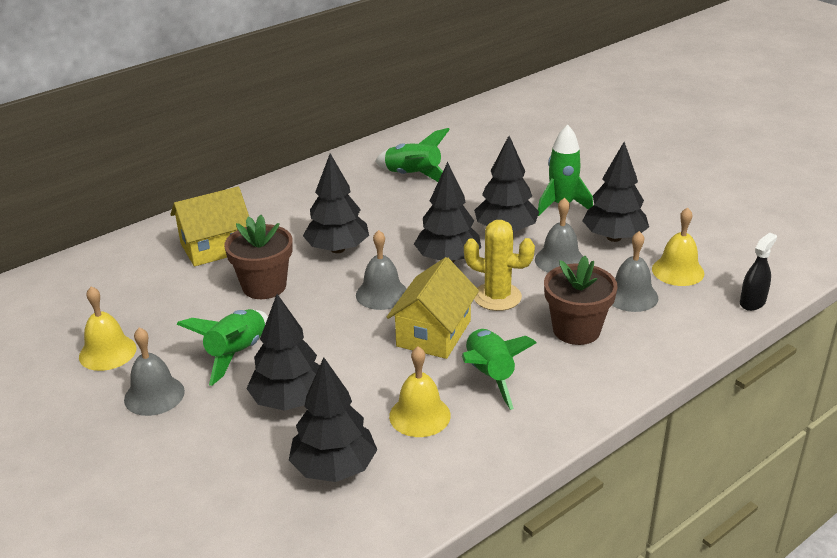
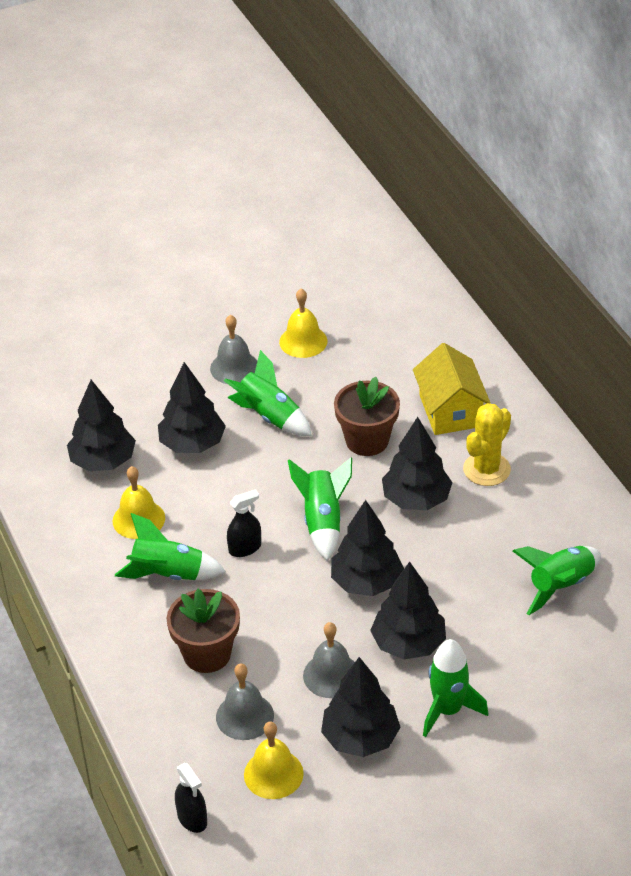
camera: 105 degrees right, 10 degrees up
(382, 294) = (323, 521): grey bell -> green rocket
(434, 333) = (245, 548): yellow house -> black spray bottle
(497, 297) = (284, 607): yellow cactus -> yellow cactus (486, 469)

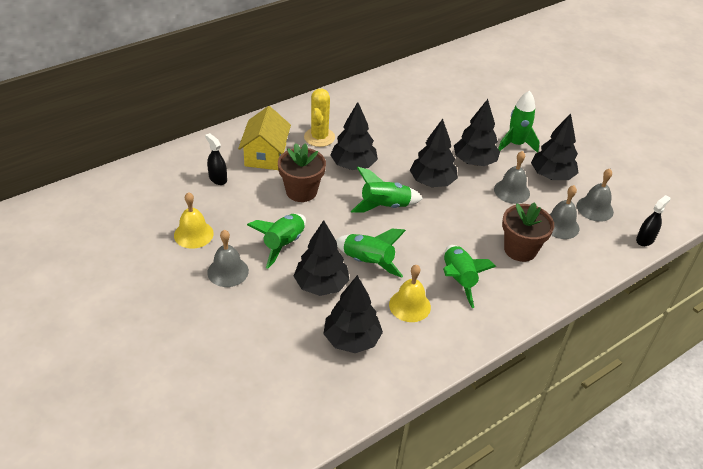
camera: 105 degrees left, 0 degrees up
(245, 548) = (421, 242): black spray bottle -> black spray bottle (218, 179)
(273, 774) = (595, 208): yellow bell -> grey bell
(450, 411) = (265, 155): yellow house -> yellow house turned 60 degrees counterclockwise
(486, 469) = (319, 137): yellow cactus -> yellow cactus turned 75 degrees clockwise
(560, 586) = (408, 107): green rocket -> green rocket (368, 262)

